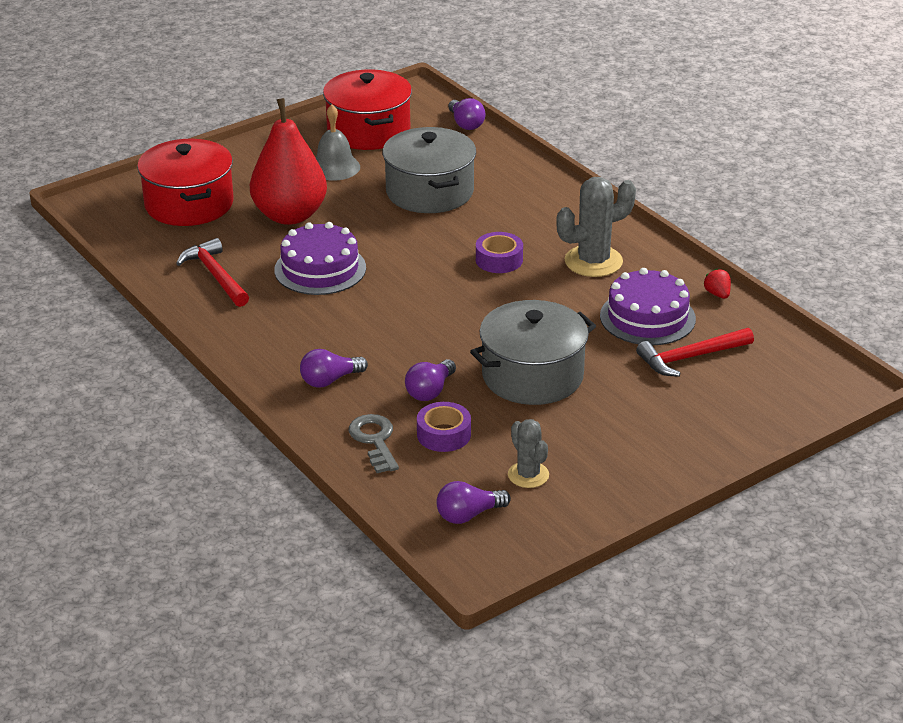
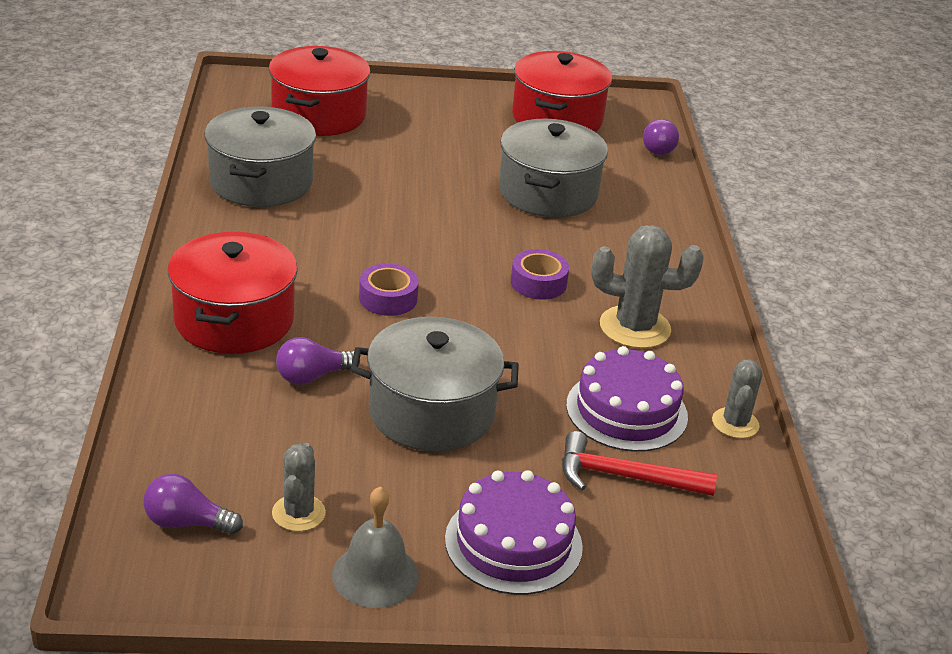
camera: 30 degrees right, 0 degrees up
(215, 275) = (261, 182): red hammer -> grey pot
(290, 215) = (392, 160): red pear -> none
(320, 269) = (358, 216): purple cake -> purple cake (513, 543)
(330, 380) = (234, 320): purple light bulb -> red pot
(334, 167) = (486, 136): grey bell -> grey bell (375, 575)
(374, 440) = (198, 398): grey key -> none
(443, 434) = (270, 426): purple tape -> purple tape (388, 298)
(717, 294) = (735, 423): red strawberry -> grey cactus

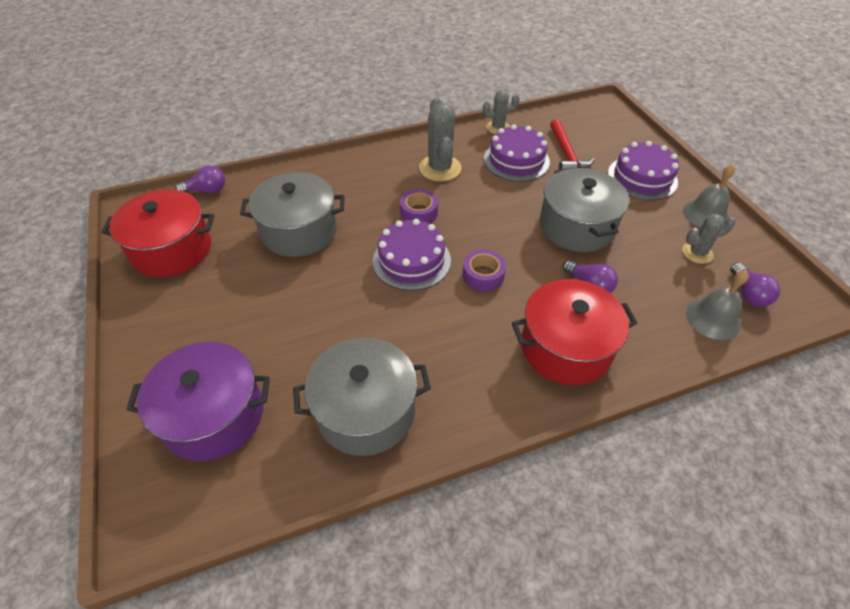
camera: 105 degrees left, 15 degrees up
(176, 461) = (713, 318): none -> grey bell
(319, 115) = (214, 415): red pot -> purple pot
(448, 255) = (411, 260): none -> purple cake

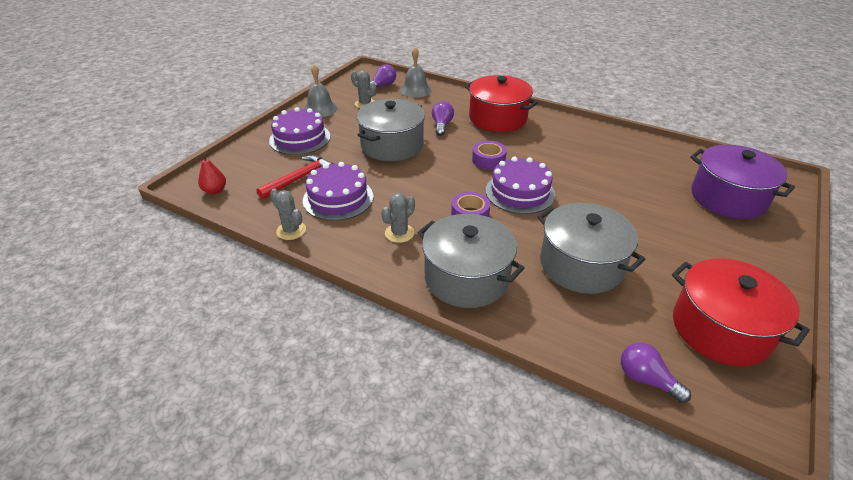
camera: 130 degrees left, 10 degrees down
(365, 411) = (631, 154): grey pot -> grey pot (466, 277)
(440, 168) = (399, 233): grey cactus -> grey cactus, size x0.61
(586, 113) = (215, 191): none -> red pear

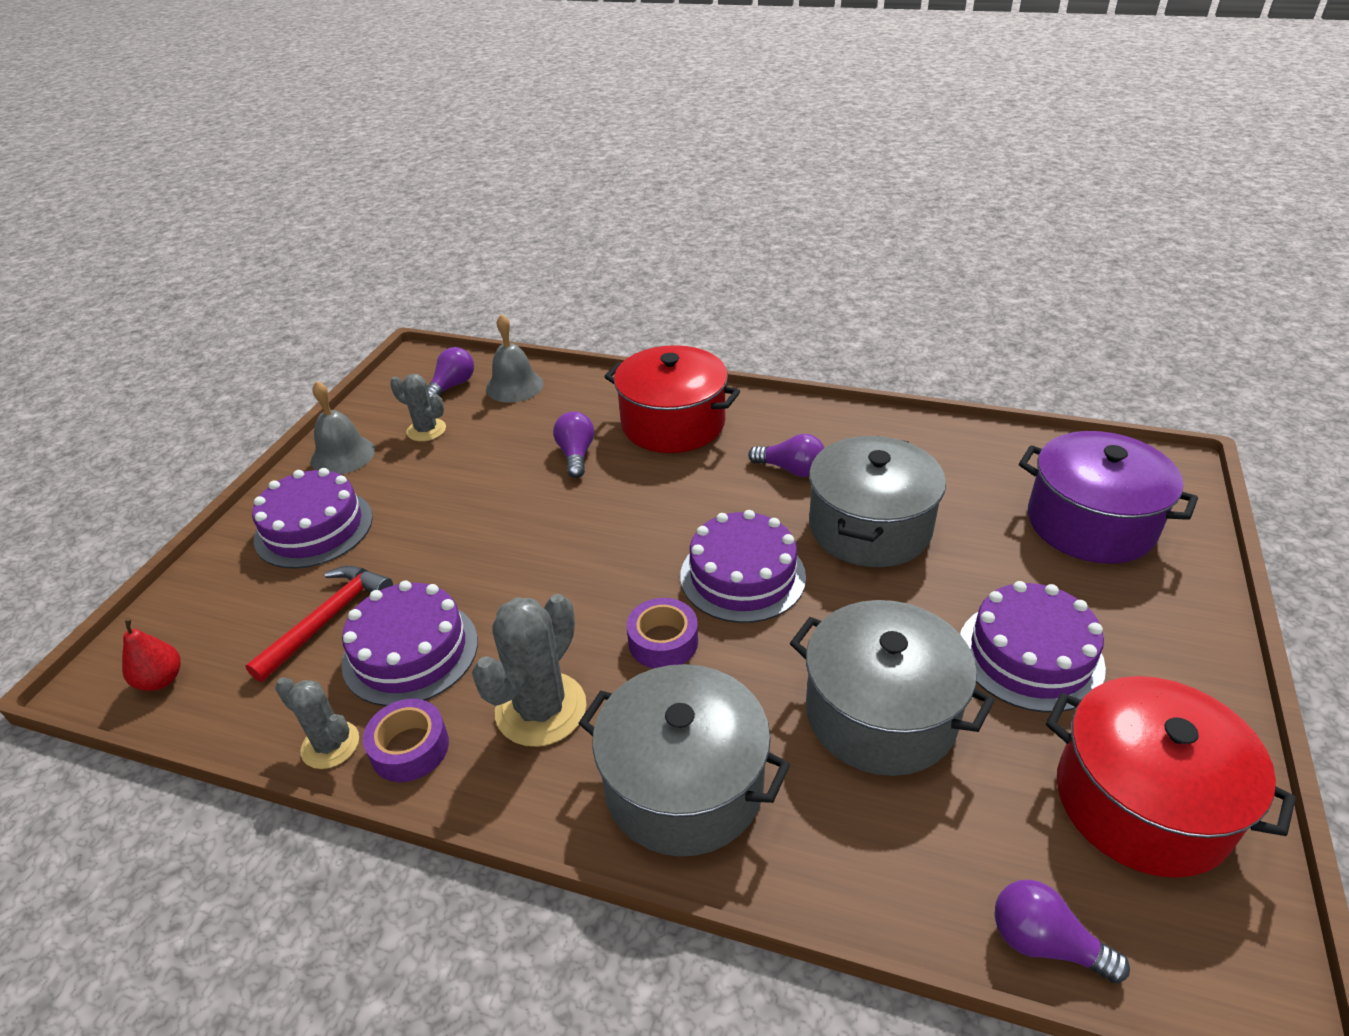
camera: 10 degrees left, 0 degrees up
(392, 145) = (492, 513): grey pot -> grey pot (869, 527)
(399, 233) = (541, 709): grey cactus -> grey cactus, size x1.64
(488, 160) = (673, 516): purple tape -> purple tape (410, 748)
(559, 148) = (791, 469): none -> purple light bulb
(674, 253) = (1030, 655): none -> purple cake

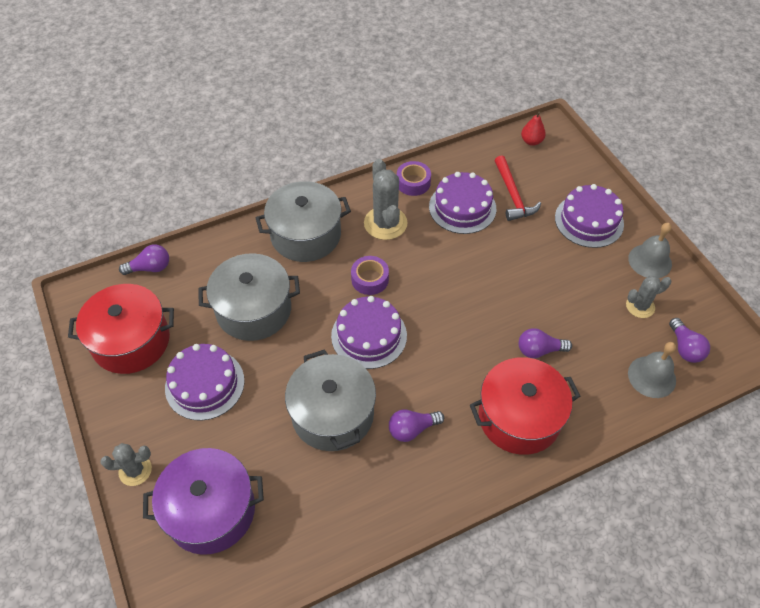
camera: 135 degrees right, 15 degrees up
(330, 745) = (440, 166): grey cactus -> grey cactus (135, 470)
(576, 455) = (539, 350): purple light bulb -> purple light bulb turned 135 degrees clockwise

